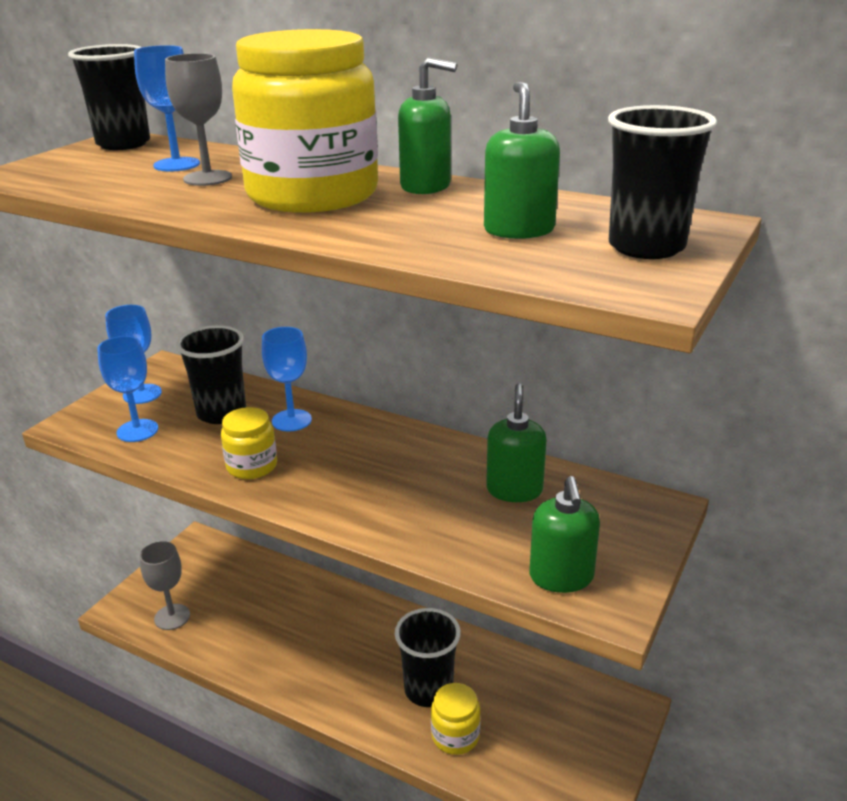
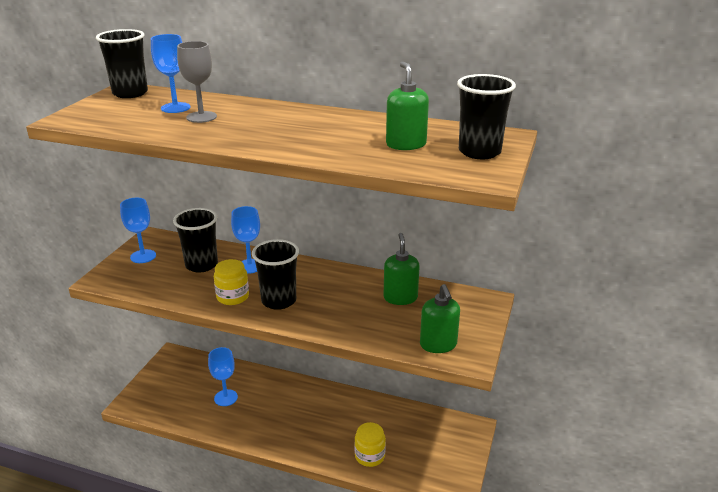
camera: 10 degrees left, 0 degrees up
(137, 430) = (148, 280): blue goblet -> blue goblet (226, 398)
(172, 617) = (167, 405): grey goblet -> none
(312, 195) = (274, 126): yellow jar -> none
(426, 186) = (341, 117): green soap dispenser -> none
(428, 690) = (348, 431): black cup -> black cup (279, 301)

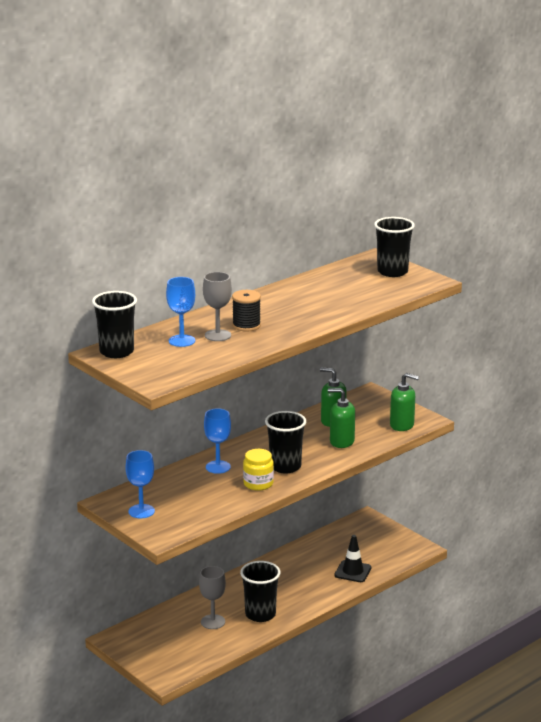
camera: 60 degrees left, 5 degrees down
(201, 265) = (190, 487): black cup -> black cup (260, 614)
(226, 398) = (213, 622): blue goblet -> grey goblet
(238, 122) = (246, 325): none -> black spool
(369, 456) = (353, 571): yellow jar -> black traffic cone
(406, 144) = (356, 287): green soap dispenser -> green soap dispenser (341, 442)

